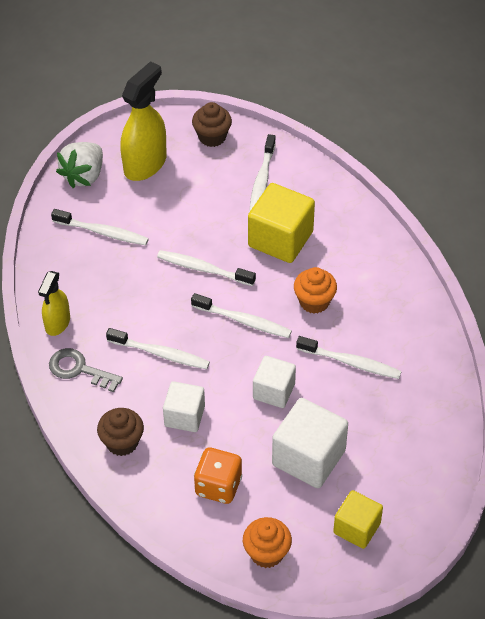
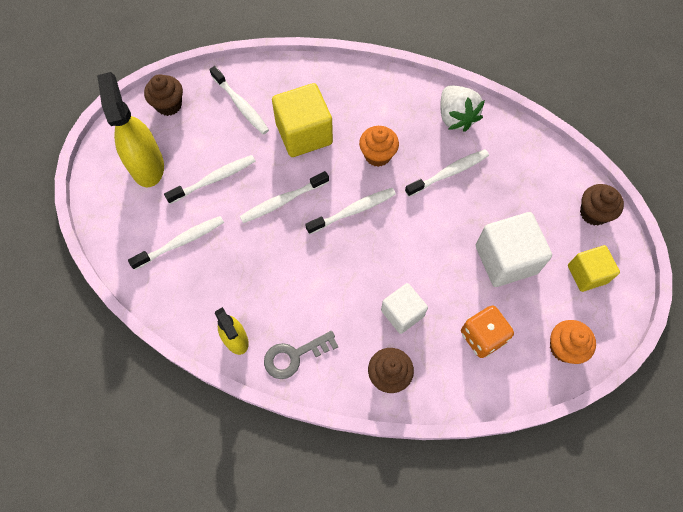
camera: 50 degrees left, 15 degrees up
(84, 175) = (113, 214): white strawberry -> white strawberry (456, 117)
(161, 354) = (332, 287): white toothbrush -> white toothbrush (214, 179)
(274, 391) = (431, 238): white cube -> none
(426, 496) = (593, 213): none -> brown cupcake

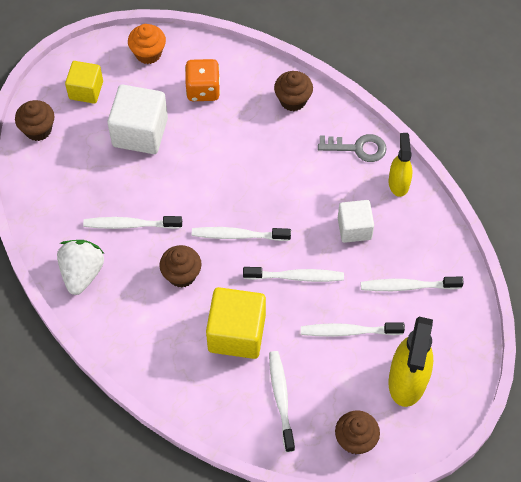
camera: 150 degrees left, 5 degrees down
(377, 155) = (181, 275): orange cupcake -> brown cupcake
(402, 313) = (253, 135): white cube -> white cube (354, 228)

